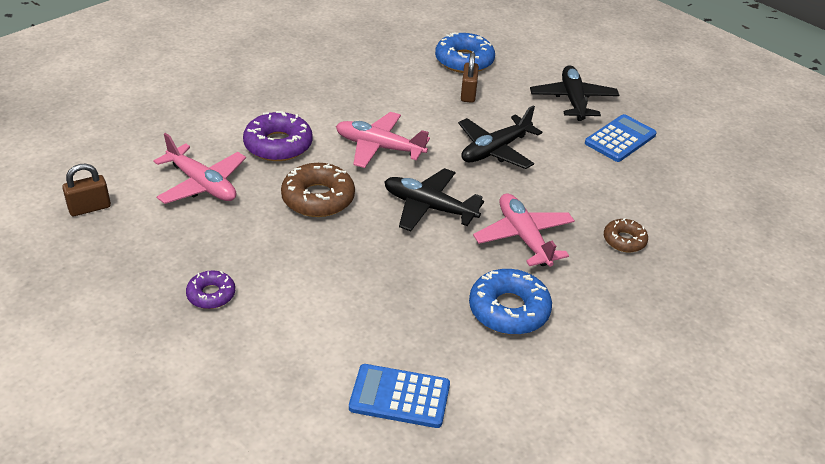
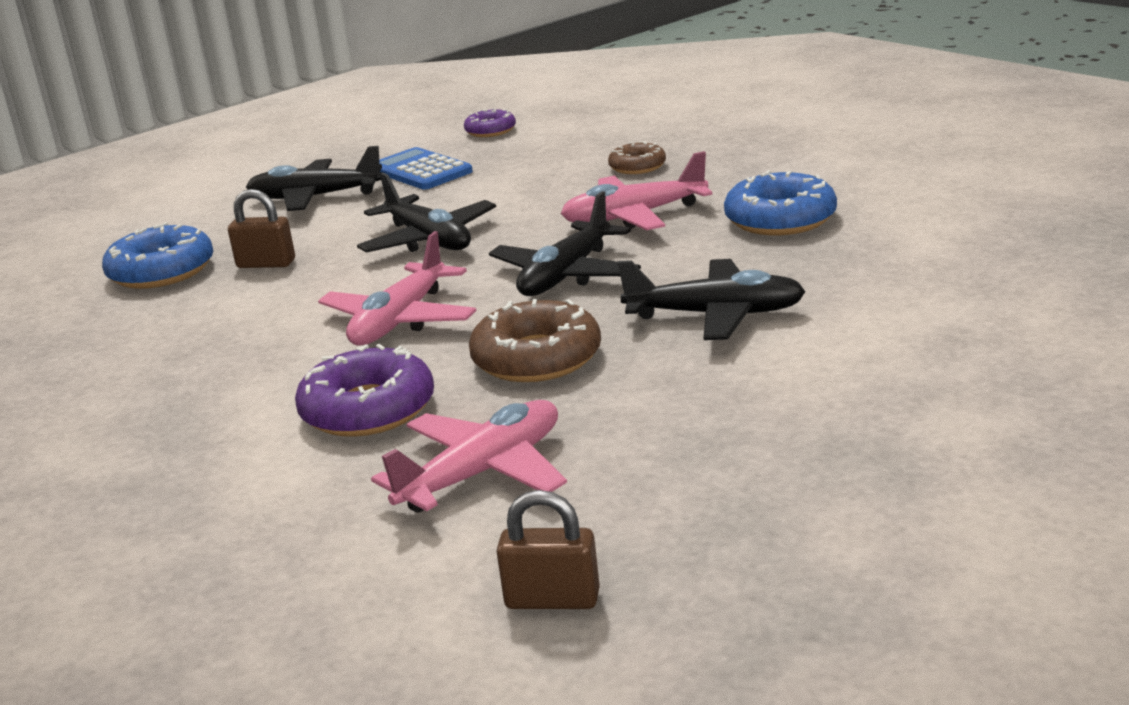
camera: 80 degrees left, 15 degrees down
(89, 208) = (552, 599): brown padlock -> brown padlock turned 60 degrees counterclockwise
(211, 294) = (799, 423): purple donut -> purple donut (490, 131)
(356, 269) = (715, 315): none -> black plane
(399, 396) = (962, 270): blue calculator -> none

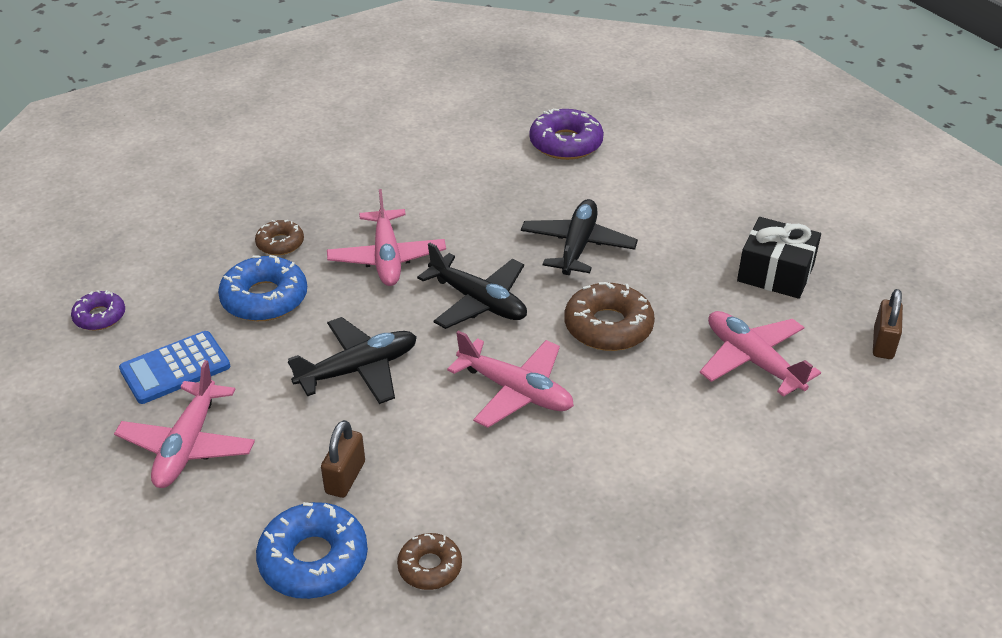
camera: 85 degrees left, 15 degrees up
(137, 321) = (430, 567): none -> brown donut
(315, 197) = (188, 445): black plane -> pink plane
(368, 409) = (655, 410): purple donut -> purple donut (566, 143)
(721, 477) = (775, 273): none -> black gift
(780, 219) = (439, 197): blue donut -> blue donut (264, 298)

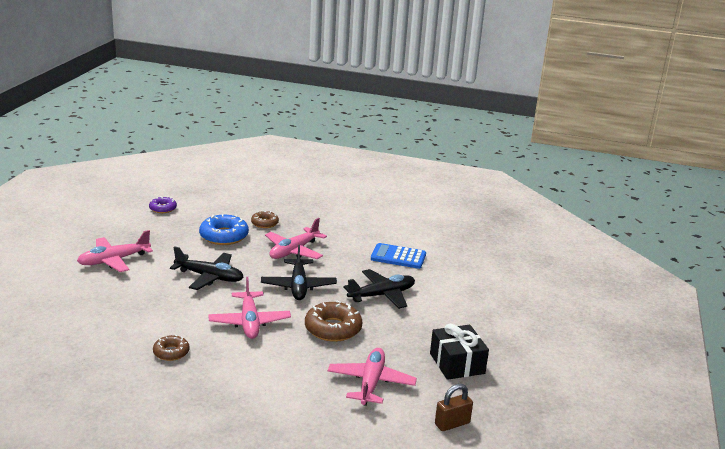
camera: 45 degrees right, 15 degrees down
(175, 368) = (154, 237): blue calculator -> blue calculator (398, 257)
(313, 559) = (82, 317): blue donut -> none
(345, 477) = (138, 303): brown padlock -> none
(430, 567) = (109, 347): brown donut -> brown donut (171, 352)
(566, 143) = (459, 258): purple donut -> none

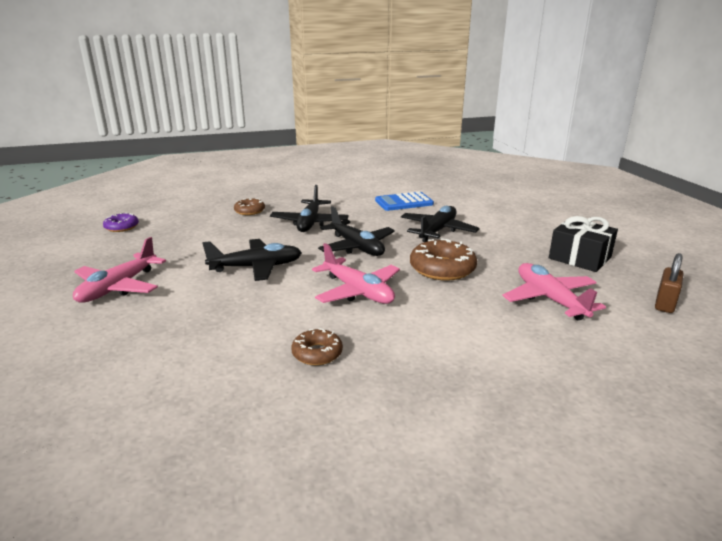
camera: 30 degrees left, 0 degrees up
(224, 236) = (222, 231): blue donut -> none
(294, 251) = (309, 223): pink plane -> black plane

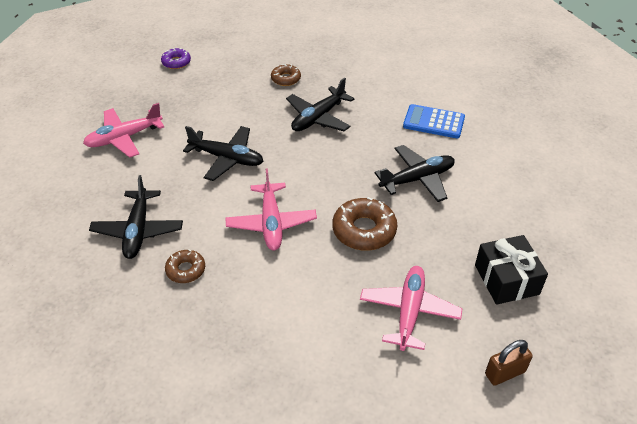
camera: 35 degrees right, 20 degrees up
(356, 247) = (324, 168): black plane -> black plane (138, 230)

